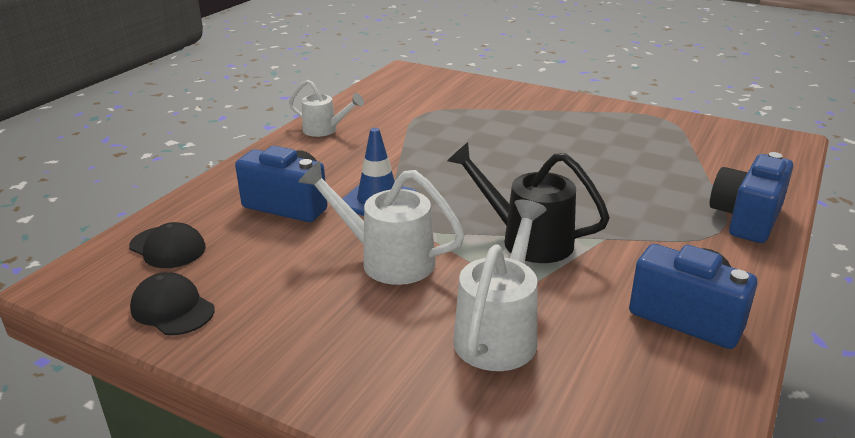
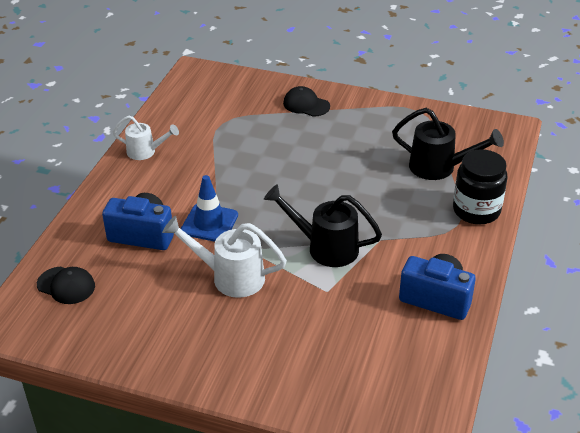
camera: 10 degrees left, 10 degrees up
(172, 309) = (93, 336): black cap -> black cap (306, 105)
(499, 333) = (318, 326): white watering can -> none
(691, 171) = (439, 167): none -> black watering can
(746, 219) = (476, 210): blue camera -> black jar

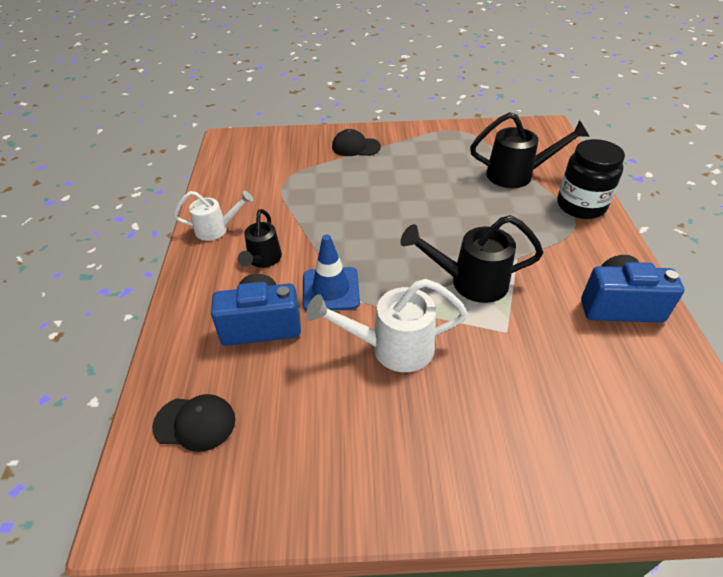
camera: 20 degrees left, 5 degrees up
(169, 186) = (263, 260): none -> black watering can

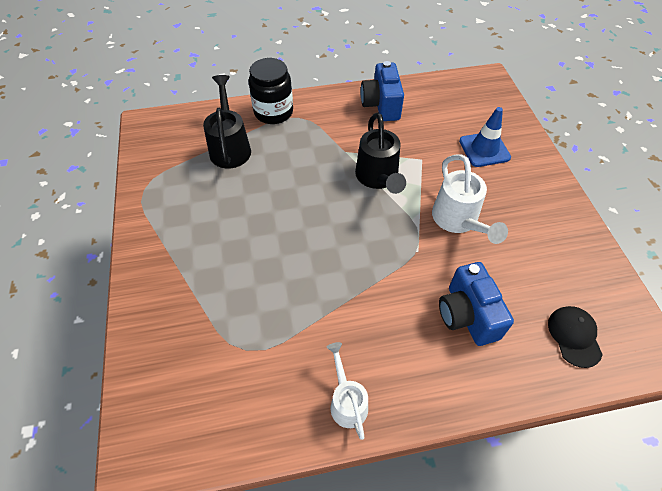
camera: 100 degrees left, 10 degrees up
(263, 260) = (386, 336): black watering can -> none
(331, 289) = (411, 270): blue traffic cone -> blue traffic cone (484, 149)
(355, 147) = (171, 284): black cap -> none

